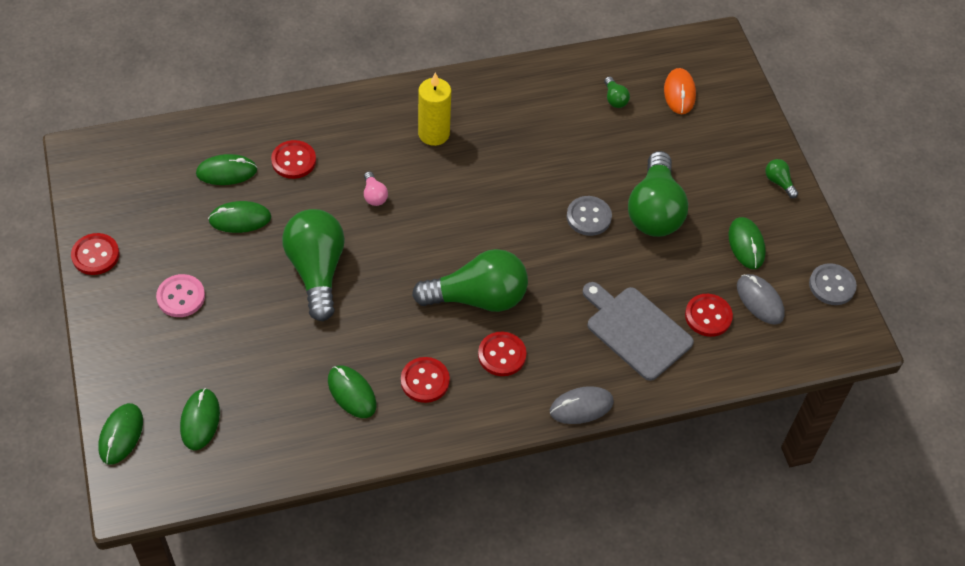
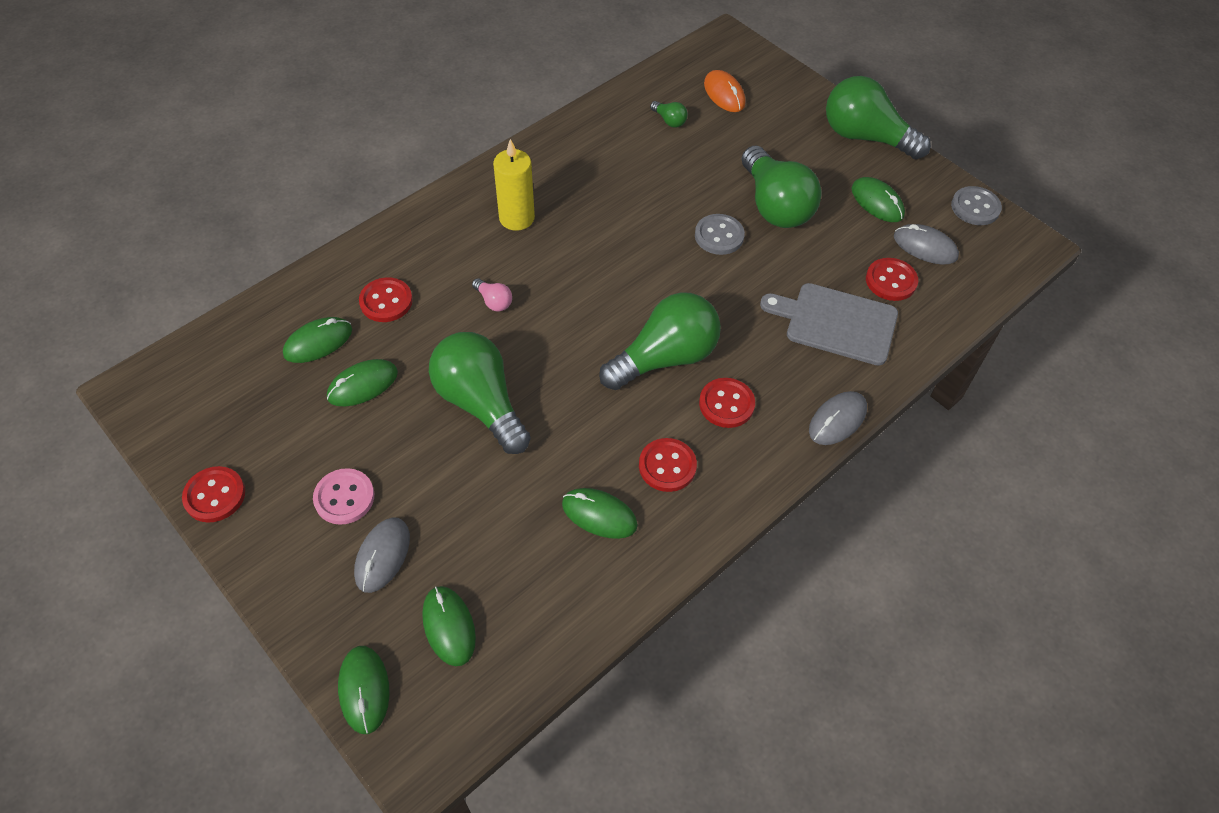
camera: 25 degrees left, 0 degrees up
(183, 350) = (382, 556): none -> grey mouse
(779, 182) = (865, 137): green light bulb -> green light bulb, size x2.44

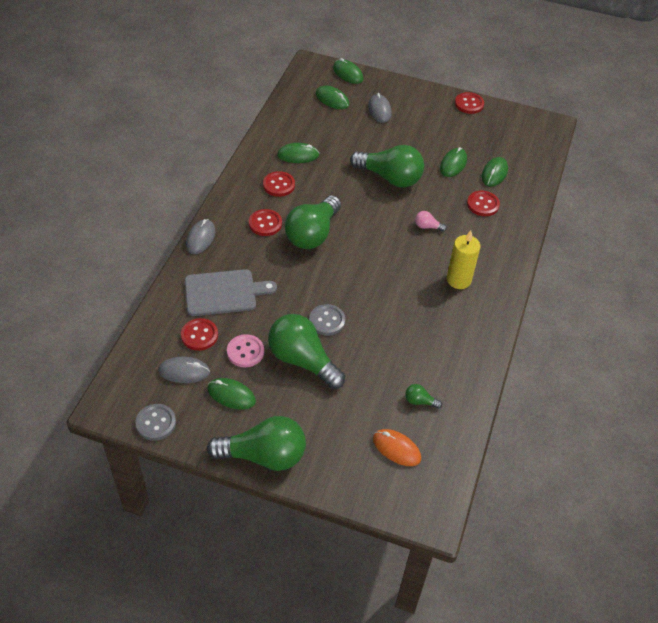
camera: 150 degrees right, 5 degrees down
(344, 497) = (415, 122): pink button -> pink button (245, 352)

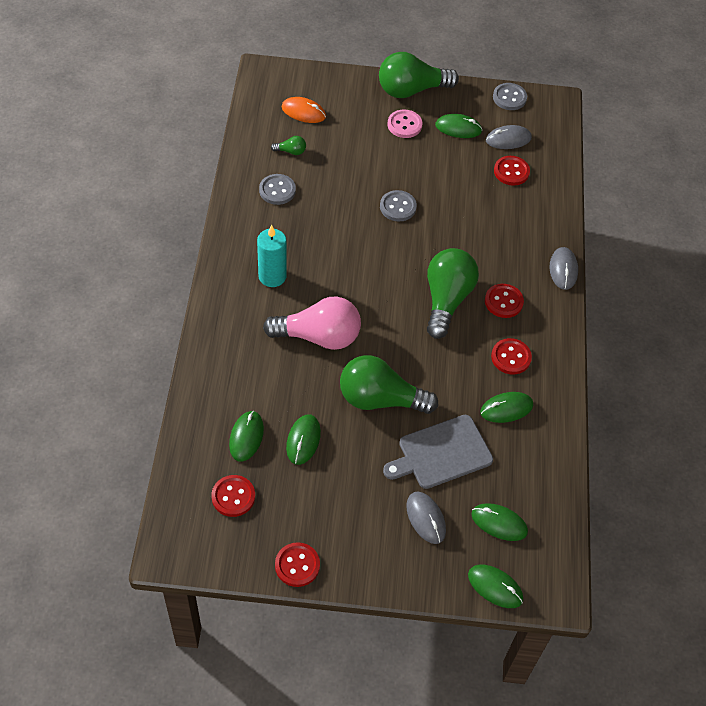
camera: 165 degrees right, 5 degrees up
(224, 293) = (509, 216): grey cutting board -> grey cutting board (441, 453)
(245, 352) = (462, 165): pink button -> pink button (404, 125)
(302, 360) = (408, 167): green light bulb -> none
(427, 227) = (319, 336): pink light bulb -> pink light bulb, size x2.44
(441, 360) = (277, 190): none -> grey button
(458, 280) = (272, 276): yellow candle -> turquoise candle
(483, 204) = (256, 383): red button -> red button (233, 496)

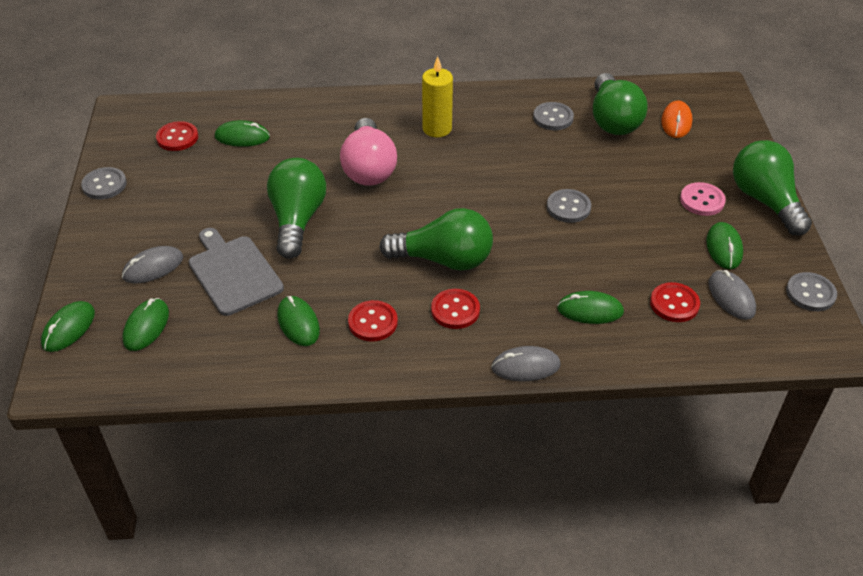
camera: 85 degrees right, 10 degrees down
(272, 276) = (437, 129): turquoise candle -> yellow candle
(291, 151) = (613, 120): green light bulb -> green light bulb, size x2.44
(297, 565) = (104, 185): red button -> grey button
(303, 440) = (241, 172): green mouse -> green mouse (590, 310)

